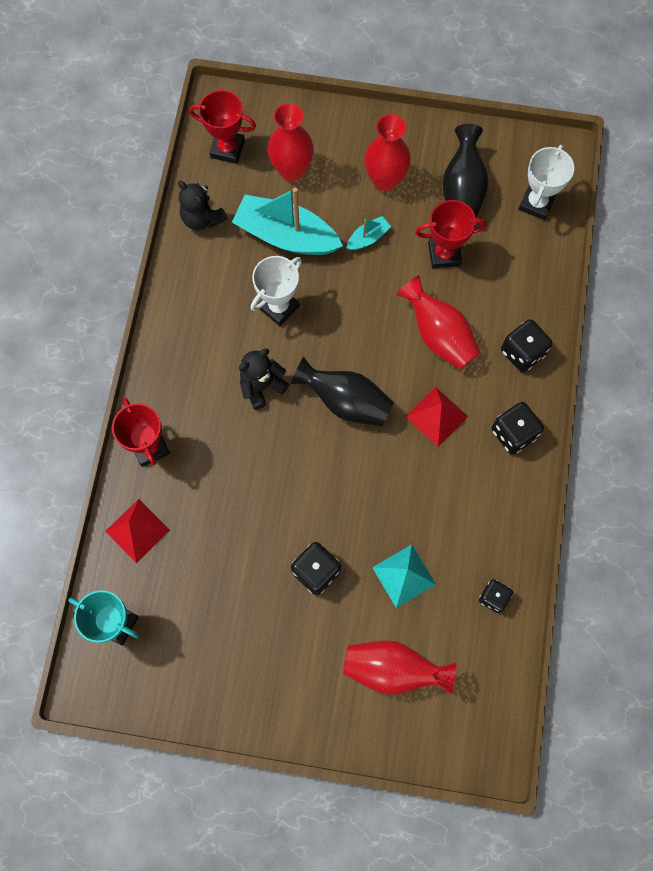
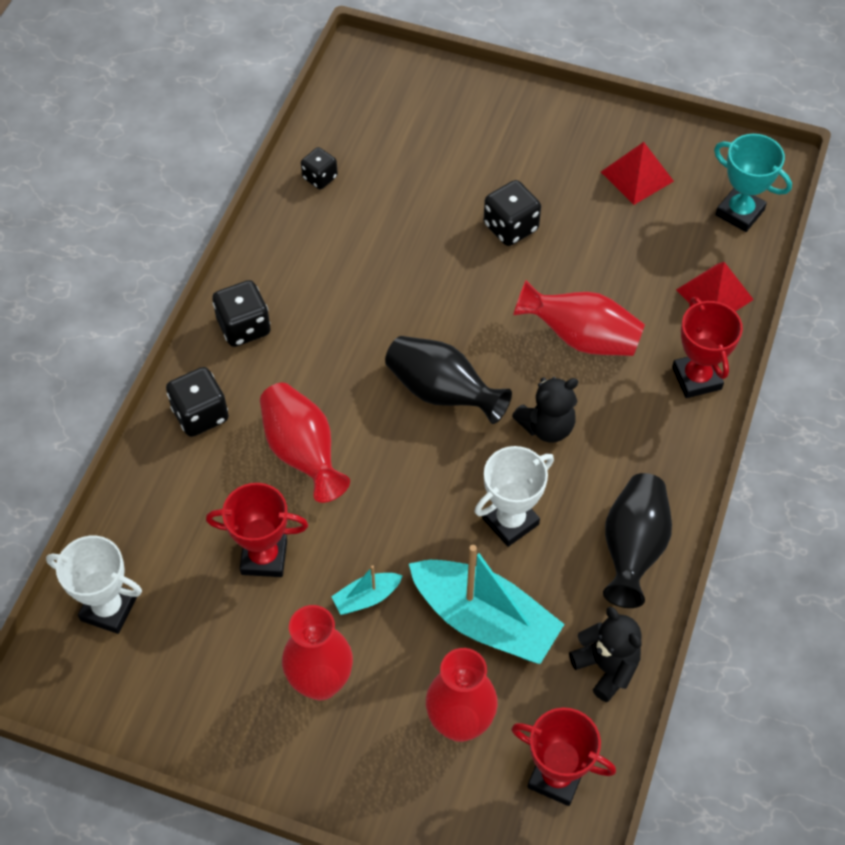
camera: 170 degrees left, 15 degrees down
(393, 669) = (444, 134): red vase -> red vase (581, 338)
(403, 575) = (413, 210): turquoise pyramid -> none
(436, 416) = (332, 359): red pyramid -> red pyramid (637, 176)
(462, 190) = (209, 648): black vase -> black vase (633, 548)
(536, 203) = (108, 609): white trophy -> white trophy turned 75 degrees clockwise

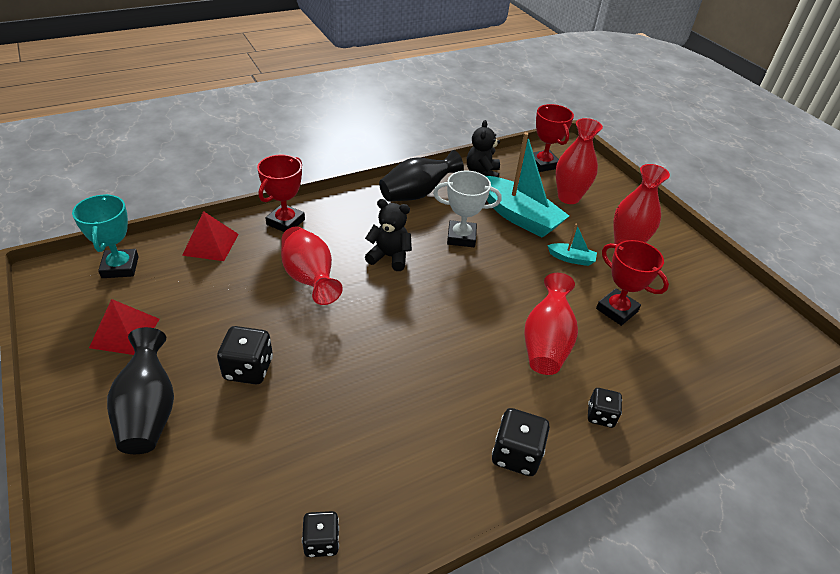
camera: 140 degrees left, 15 degrees down
(108, 609) = (738, 349): white trophy -> none
(200, 414) = (600, 416): black dice -> black dice, size x0.65
(442, 392) = (424, 311): black vase -> black vase (149, 411)
(484, 620) = (519, 216): turquoise boat -> turquoise boat turned 150 degrees clockwise

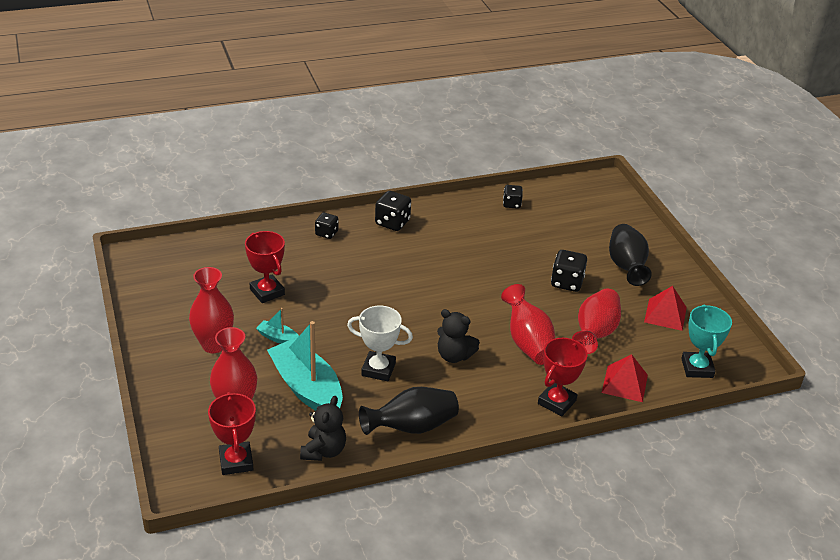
camera: 170 degrees left, 5 degrees down
(546, 343) = (341, 276): red vase -> red vase (595, 333)

